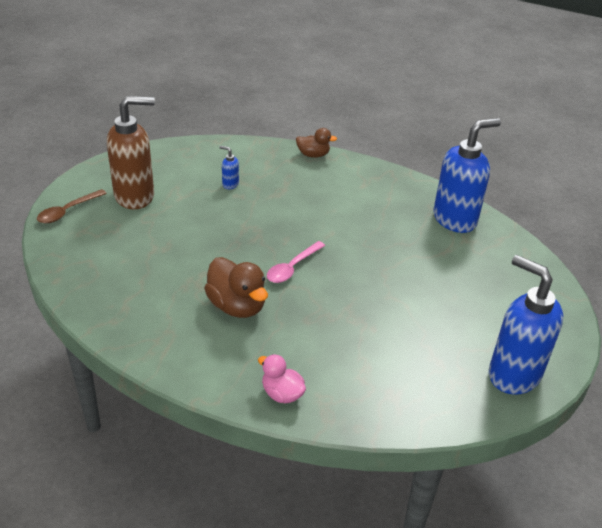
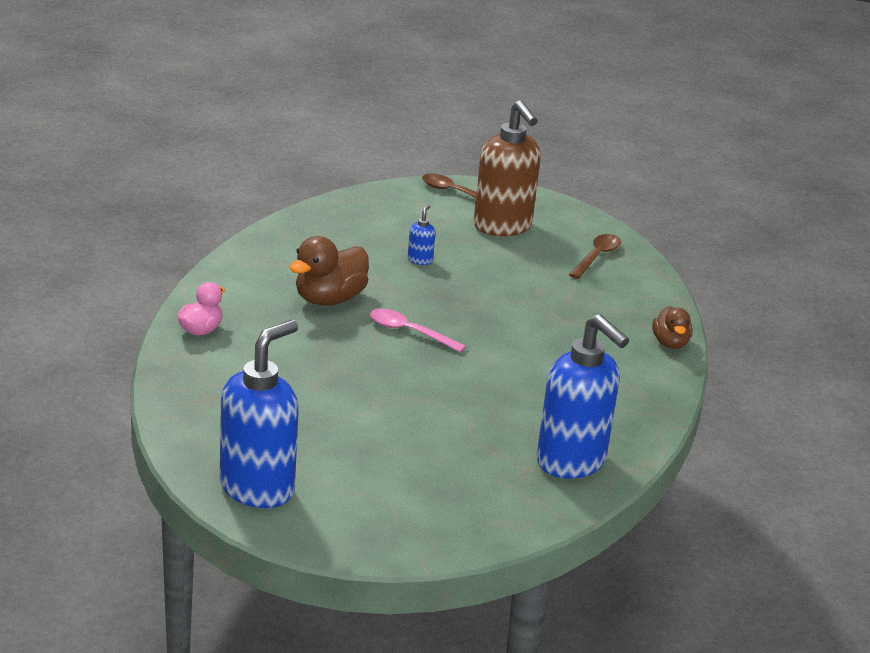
camera: 80 degrees right, 10 degrees down
(192, 162) = (596, 257): none -> brown spoon
(230, 184) = (561, 284): blue soap dispenser -> blue soap dispenser (420, 260)

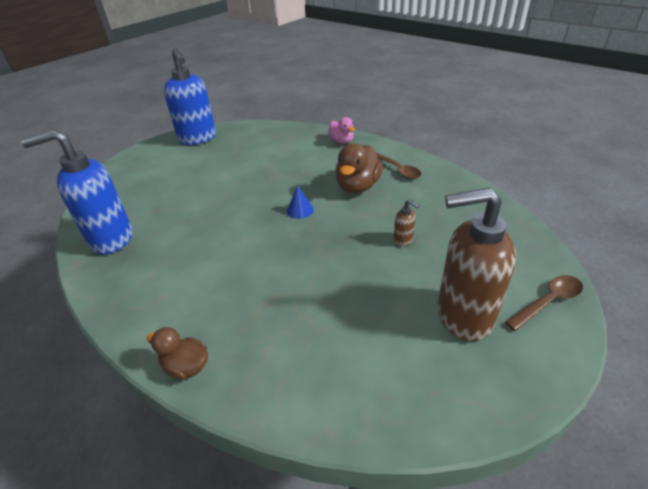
camera: 120 degrees right, 10 degrees up
(329, 299) = (357, 186): brown duck -> brown duck turned 135 degrees counterclockwise
(409, 332) = (300, 210): pink spoon -> blue cone
(420, 260) = (403, 240): blue soap dispenser -> brown soap dispenser
(596, 257) = (379, 379): brown spoon -> brown spoon (397, 169)

